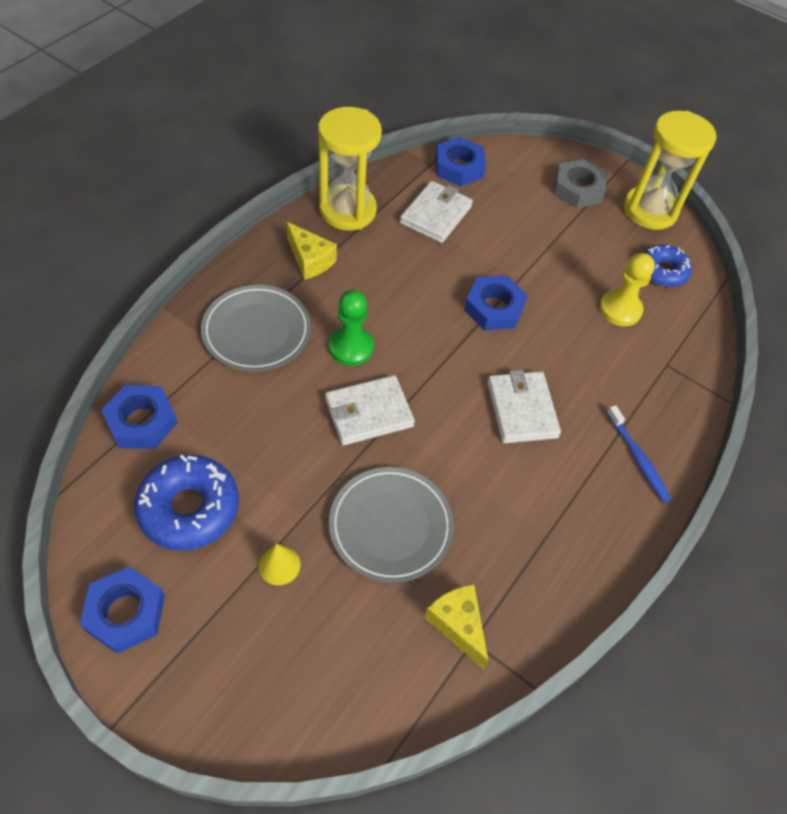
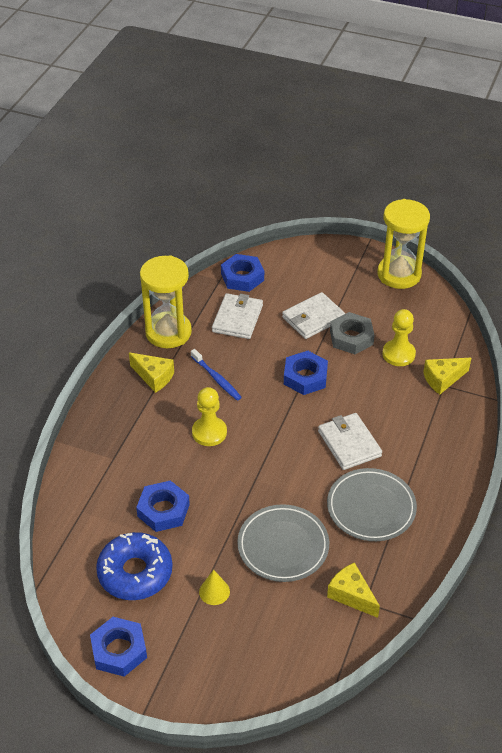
camera: 10 degrees left, 10 degrees down
(141, 421) = (75, 524): blue nut -> blue nut (163, 510)
(256, 331) = (134, 439): grey plate -> grey plate (371, 507)
(351, 347) = (209, 432): green pawn -> yellow pawn
(369, 413) = (239, 474): white wallet -> white wallet (313, 318)
(577, 189) = (339, 271): grey nut -> grey nut (351, 337)
(638, 458) = (442, 455): blue toothbrush -> blue toothbrush (216, 378)
(662, 271) = (421, 318): blue donut -> none
(667, 357) = (443, 379): none -> yellow cheese

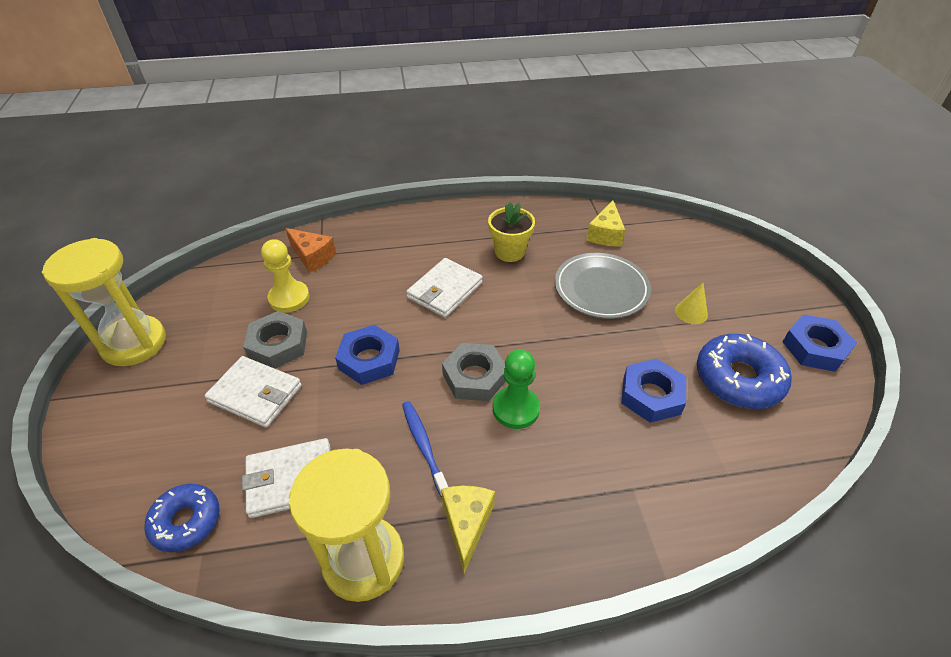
camera: 120 degrees left, 0 degrees up
(209, 432) = (516, 409): yellow pawn -> green pawn
(216, 378) = (424, 446): blue toothbrush -> blue toothbrush turned 45 degrees counterclockwise
(242, 277) = (186, 521): blue nut -> blue donut
(250, 424) = (475, 377): none -> grey nut
(371, 507) = (509, 252): grey plate -> yellow flower pot
(443, 379) = (312, 257): yellow cheese -> orange cheese

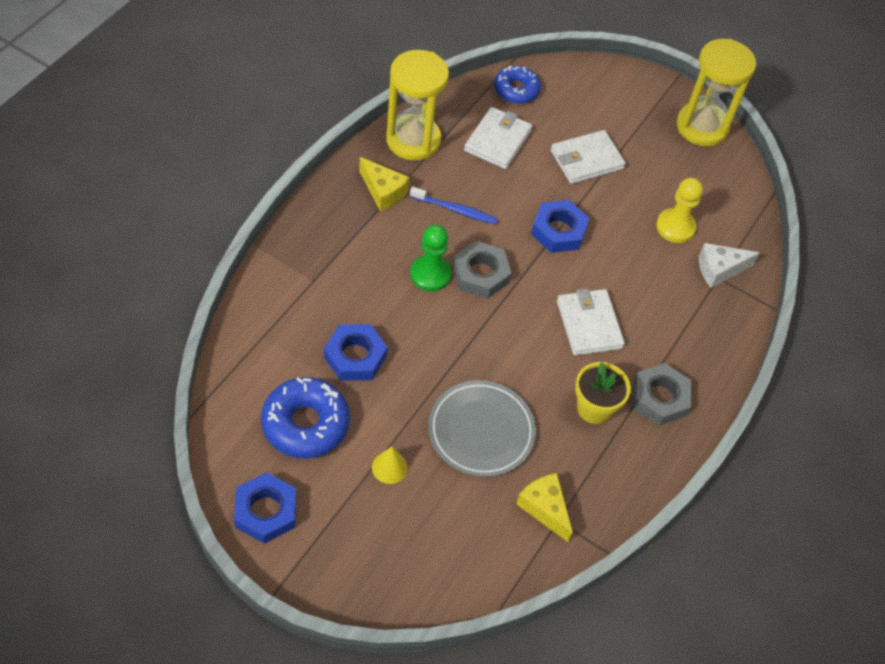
camera: 125 degrees right, 10 degrees up
(278, 345) = (625, 194): grey nut -> grey nut (659, 398)
(312, 257) = (719, 270): orange cheese -> white cheese

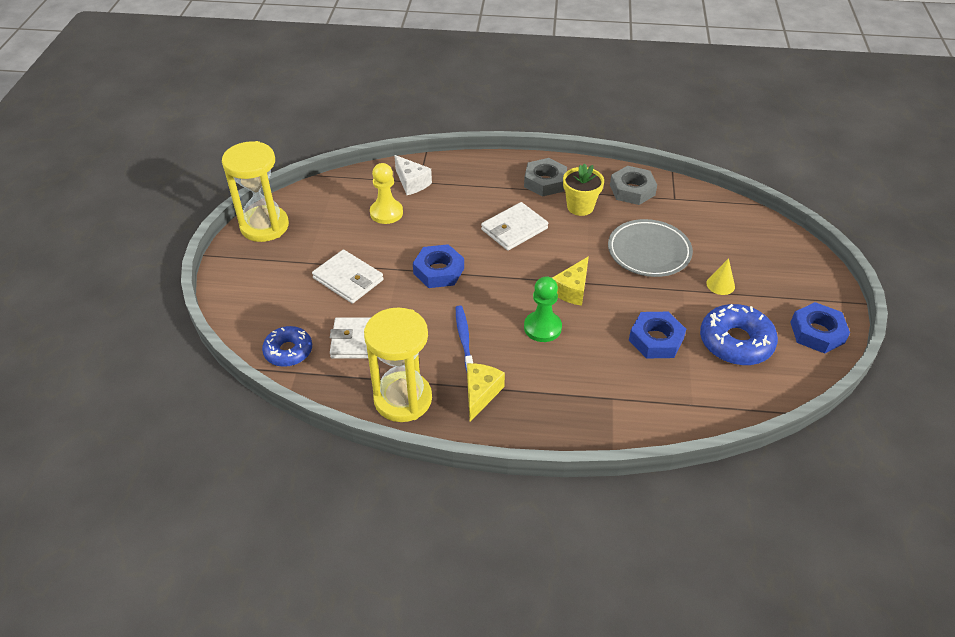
camera: 110 degrees left, 10 degrees down
(480, 274) = (518, 299): grey nut -> grey nut (632, 190)
(544, 508) = (673, 206): yellow cheese -> yellow cheese (572, 290)

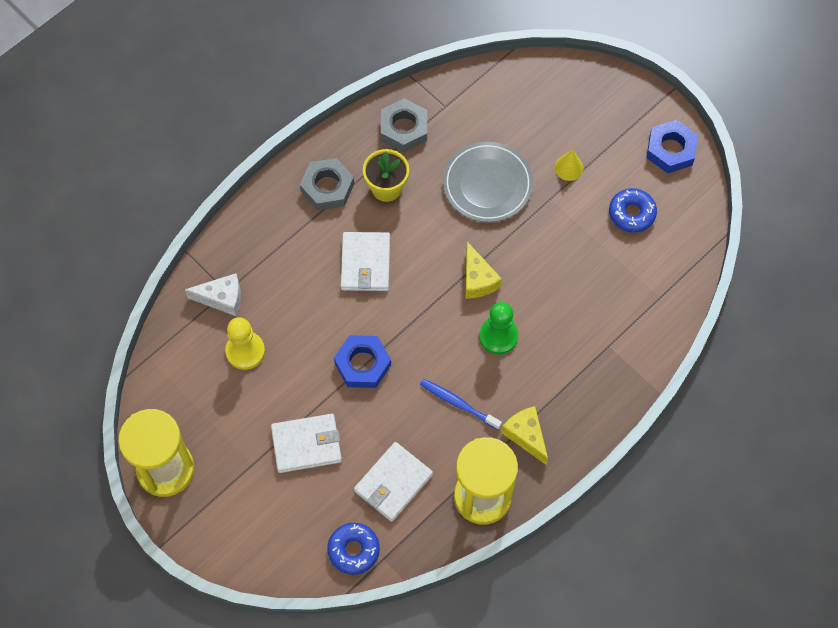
camera: 50 degrees left, 20 degrees up
(656, 340) = (581, 266): blue nut -> none
(735, 342) = (631, 213): blue donut -> blue donut, size x0.65

